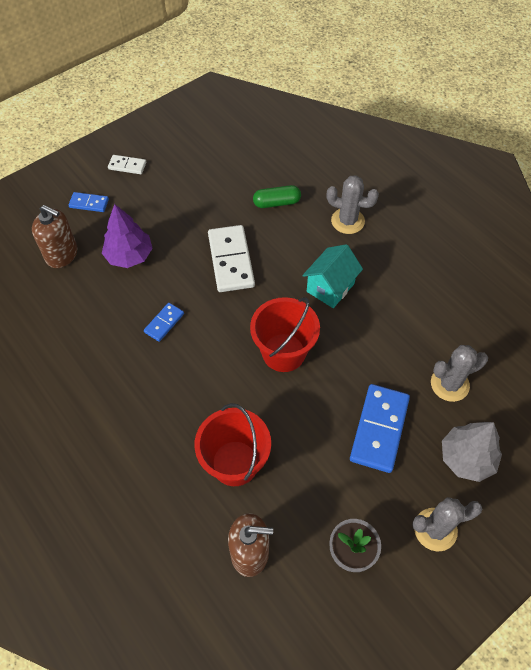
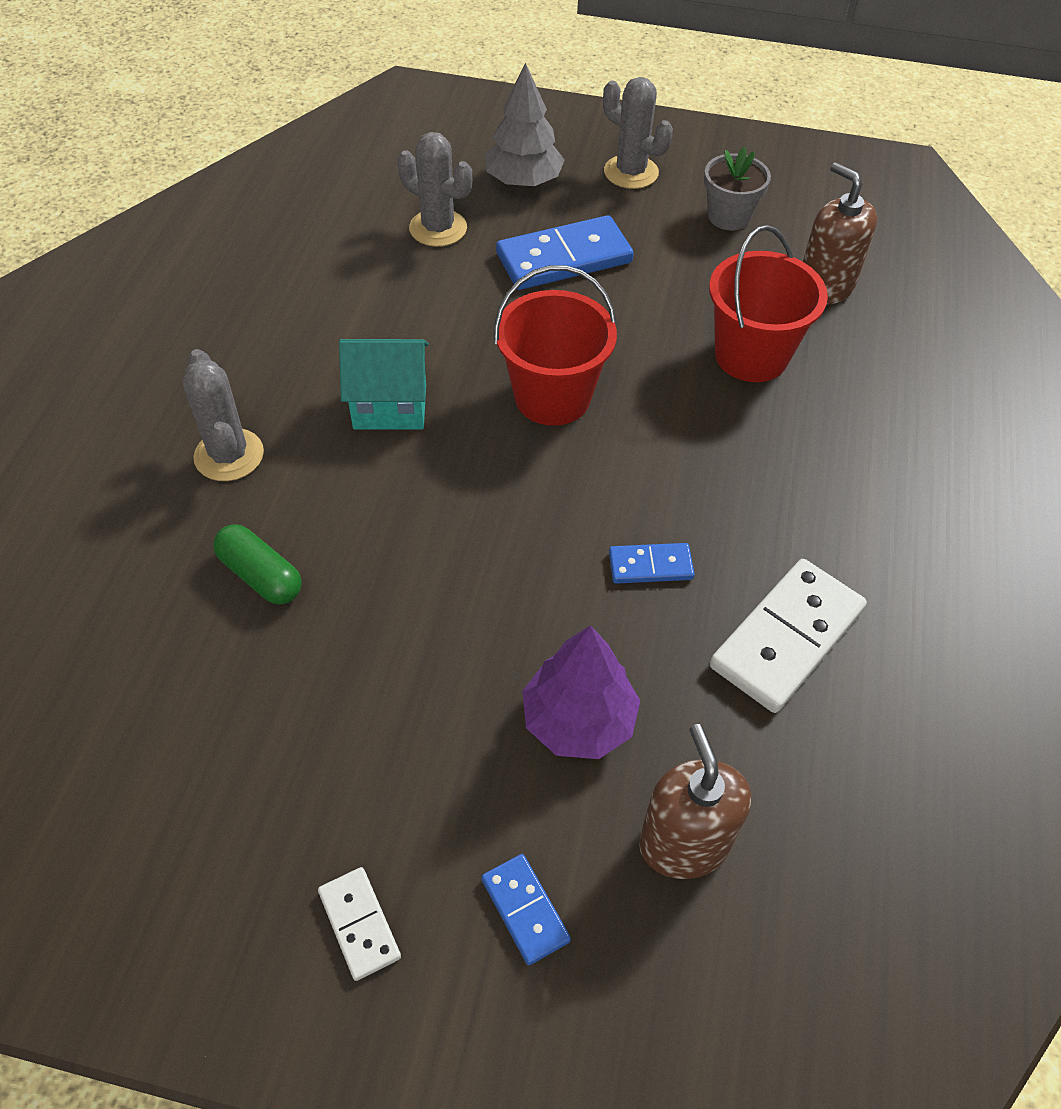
camera: 130 degrees left, 5 degrees down
(231, 260) = (449, 559): white domino -> white domino (786, 638)

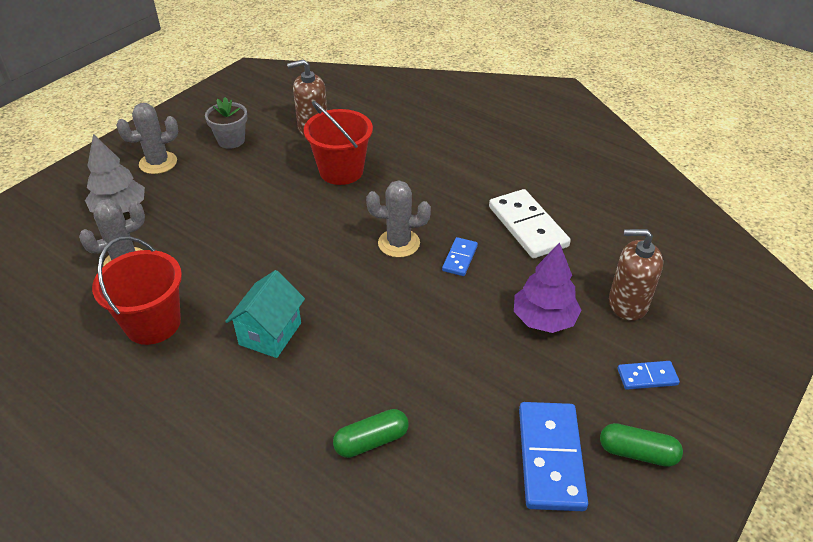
camera: 65 degrees left, 10 degrees down
(229, 455) = (253, 434): grey cactus -> grey cactus (399, 243)
(359, 924) = (637, 453): white domino -> green capsule
(552, 397) = (315, 257): red bucket -> red bucket (153, 323)
(564, 258) = (206, 215): blue domino -> blue domino (551, 458)

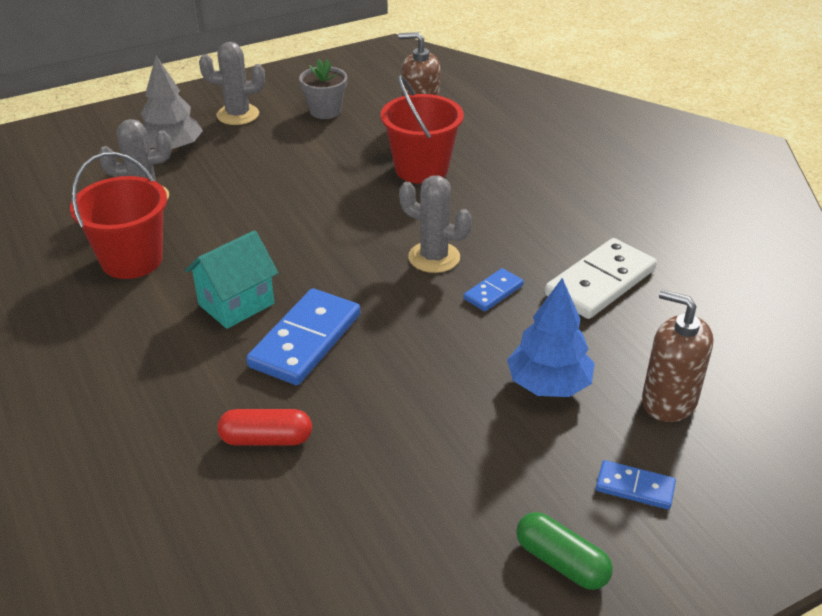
camera: 25 degrees right, 5 degrees down
(371, 441) = (266, 439): green capsule -> red capsule
(527, 226) = (600, 282): white domino -> white domino turned 45 degrees clockwise
(544, 319) = (548, 384): purple tree -> blue tree
(551, 458) = (451, 528): blue domino -> blue domino (305, 340)

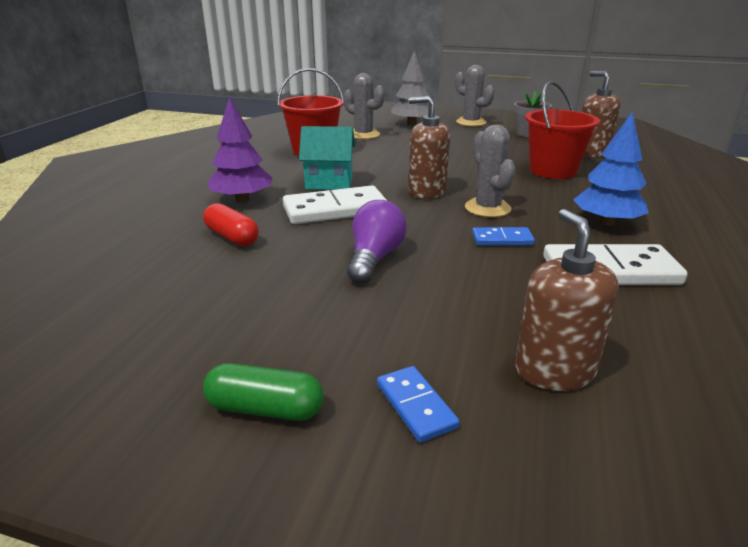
camera: 45 degrees right, 10 degrees down
(185, 384) = (242, 199): none -> purple tree
(305, 340) = (335, 210): blue domino -> white domino
(351, 263) = (427, 191): none -> brown soap dispenser
(430, 379) = (374, 258): none -> purple light bulb
(548, 384) = (456, 303): blue tree -> blue tree (606, 222)
(561, 562) = (265, 409): green capsule -> green capsule turned 75 degrees counterclockwise

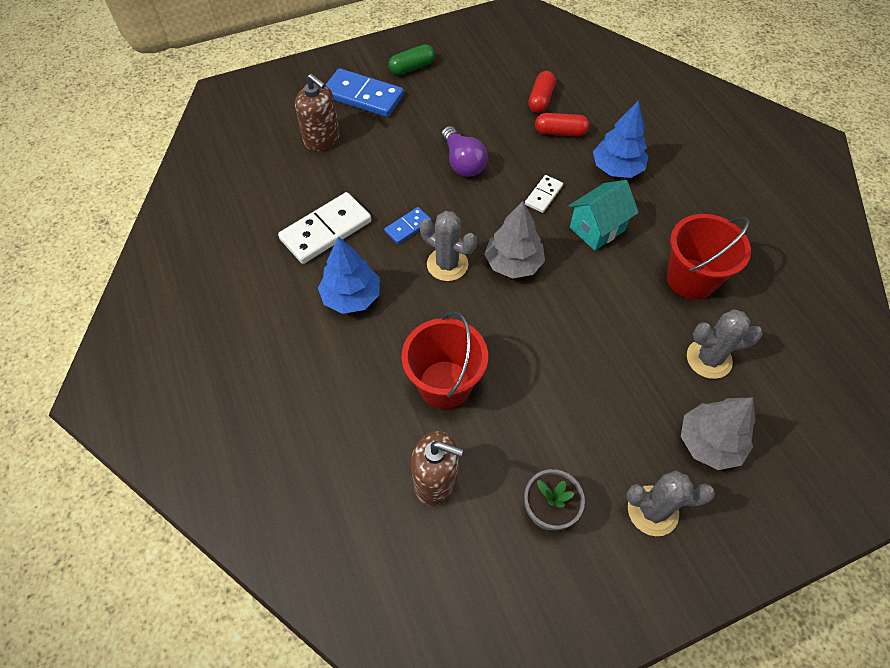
camera: 140 degrees right, 30 degrees up
(187, 269) = (540, 99): none -> red capsule
(242, 199) = (616, 168): purple tree -> blue tree
(335, 210) = (543, 195): white domino -> white domino, size x0.52
(415, 406) = (363, 96): blue domino -> blue domino, size x1.92
(427, 191) = (513, 263): brown soap dispenser -> grey tree

